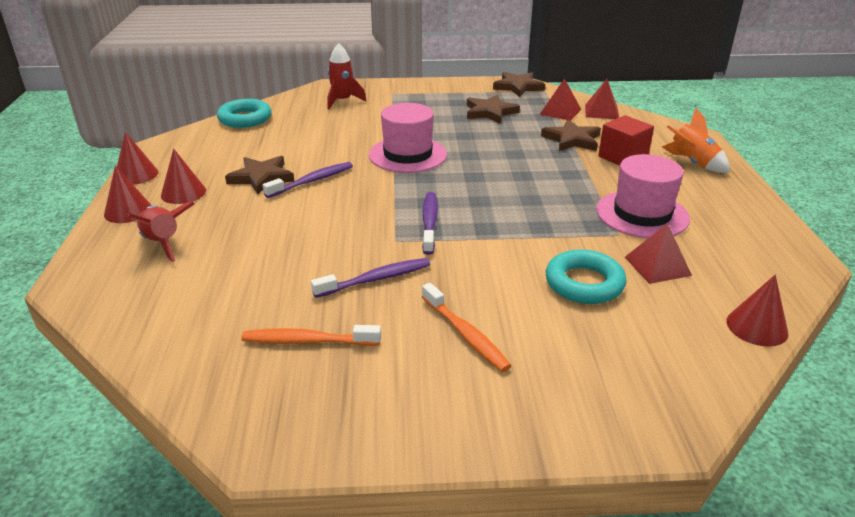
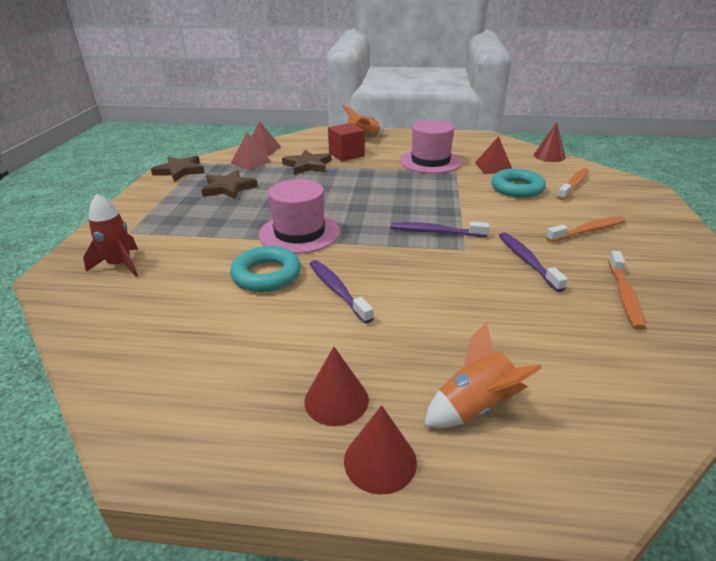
camera: 80 degrees left, 0 degrees up
(136, 174) = (251, 469): red cone -> none
(163, 243) = (474, 407): red rocket -> orange rocket
(245, 119) = (106, 349): turquoise ring -> turquoise ring (266, 275)
(261, 177) = (314, 328): brown star -> none
(631, 341) = (574, 185): none -> orange toothbrush

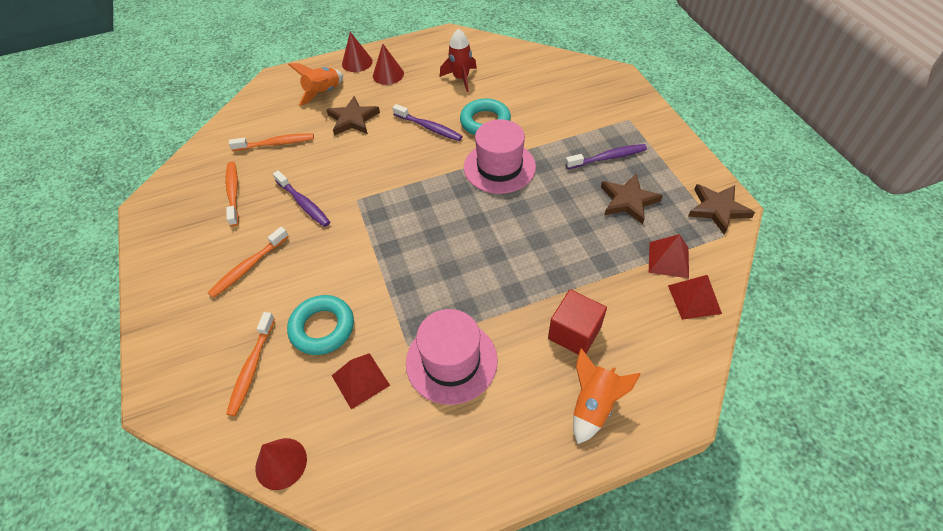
camera: 155 degrees right, 20 degrees up
(120, 265) = (588, 94): red rocket -> red rocket (461, 78)
(307, 165) = (596, 281): brown star -> brown star (353, 119)
(435, 232) = (388, 211): purple toothbrush -> purple toothbrush (608, 158)
(568, 340) = (276, 143): none -> orange toothbrush

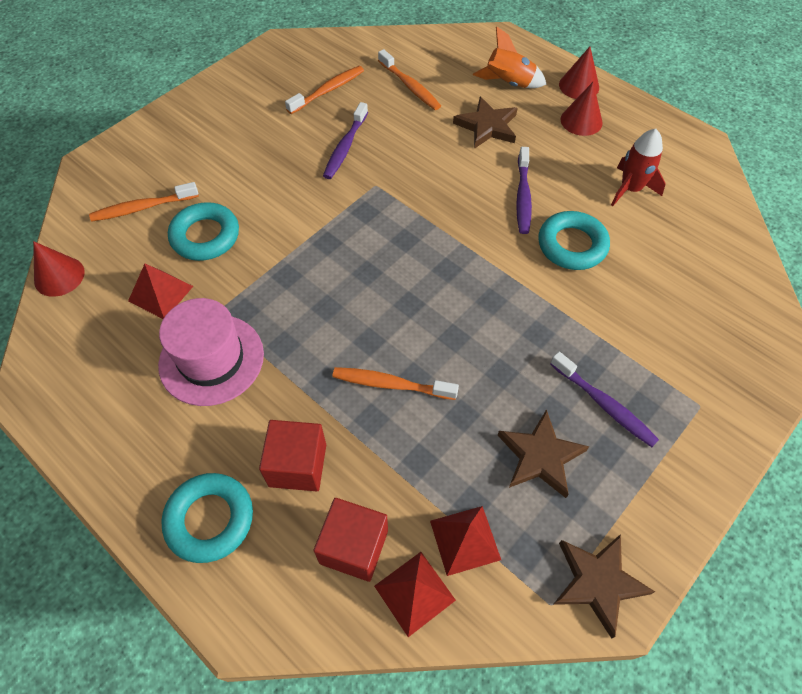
camera: 60 degrees right, 5 degrees up
(248, 267) = (247, 148): orange toothbrush -> orange toothbrush (391, 384)
(499, 167) = (506, 291): pink hat -> none
(593, 405) = (210, 519): orange rocket -> turquoise ring
(650, 321) = (354, 546): none -> red cube

